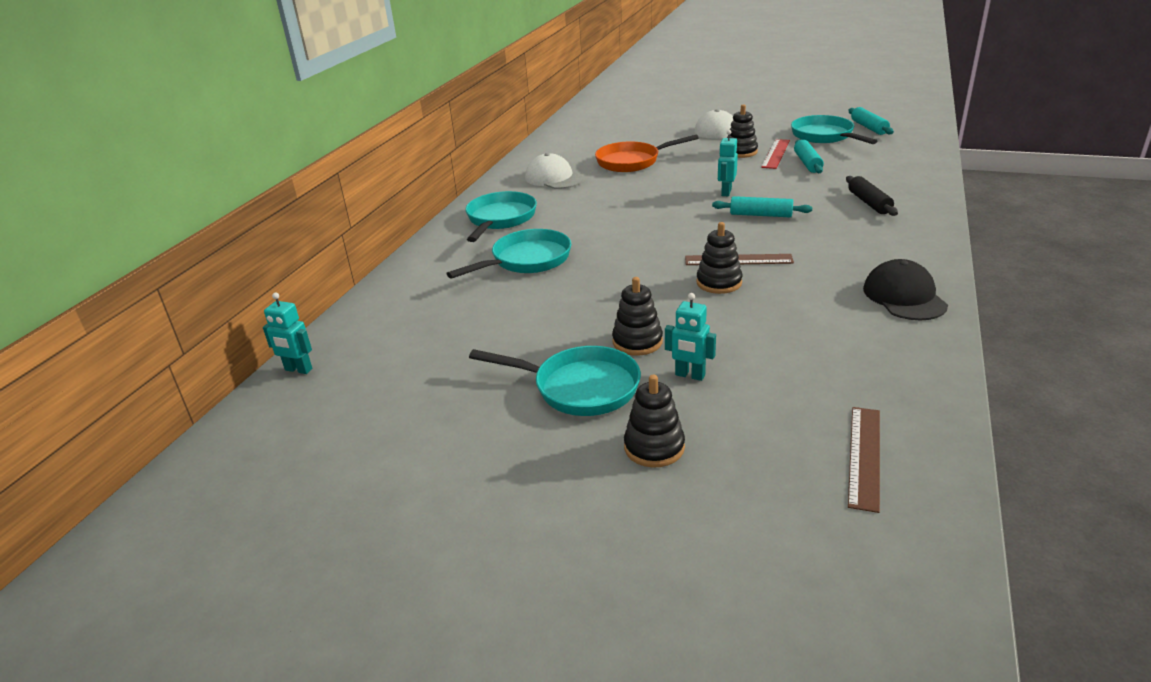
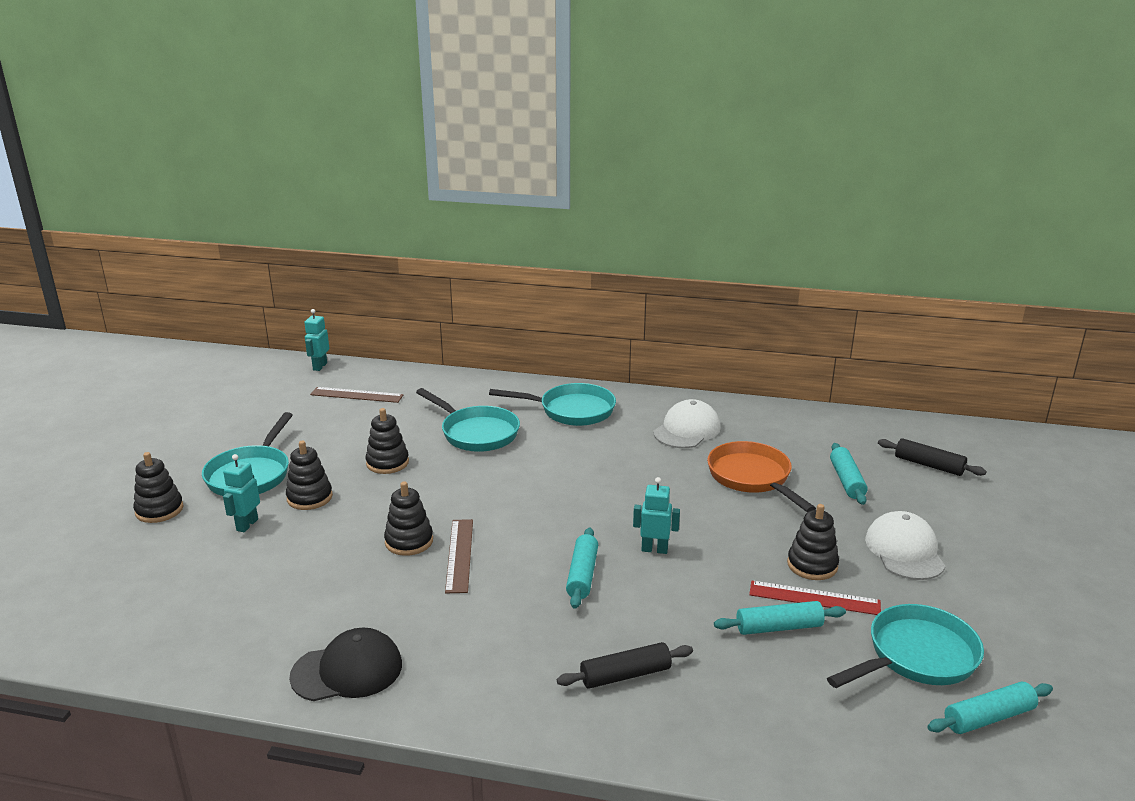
camera: 80 degrees right, 5 degrees down
(574, 303) = (387, 463): none -> black stacking toy
(625, 118) = (929, 465): none -> black rolling pin
(640, 138) = (846, 480): none -> turquoise rolling pin
(864, 456) = (94, 610): brown ruler -> brown ruler (356, 395)

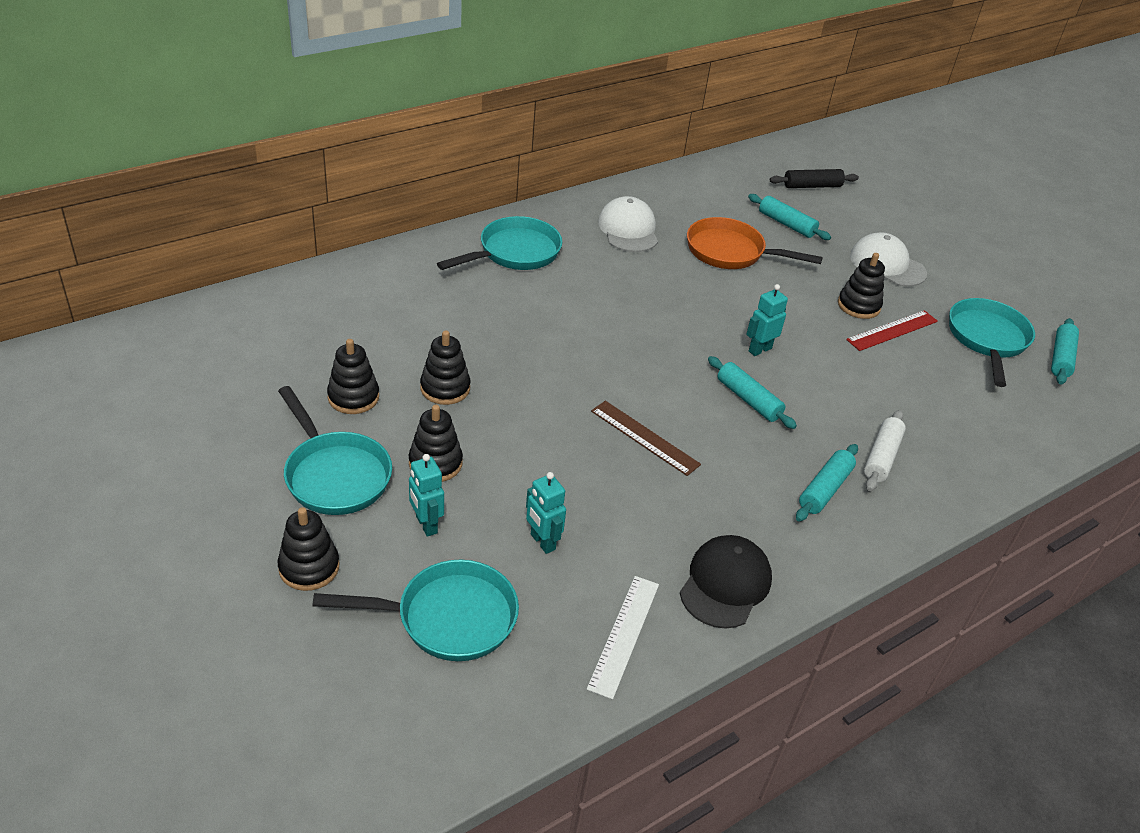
camera: 50 degrees left, 15 degrees up
(235, 652) = (624, 635): none -> white ruler
(319, 366) = (183, 317): turquoise robot -> turquoise robot (542, 542)
(356, 395) = (287, 332): brown ruler -> none
(409, 541) = (589, 450): black stacking toy -> black stacking toy (353, 397)
(476, 433) = (472, 316): turquoise pan -> turquoise pan (448, 618)
(625, 675) = (881, 457): black rolling pin -> white rolling pin
(779, 627) = (905, 364): turquoise rolling pin -> turquoise rolling pin (825, 489)

